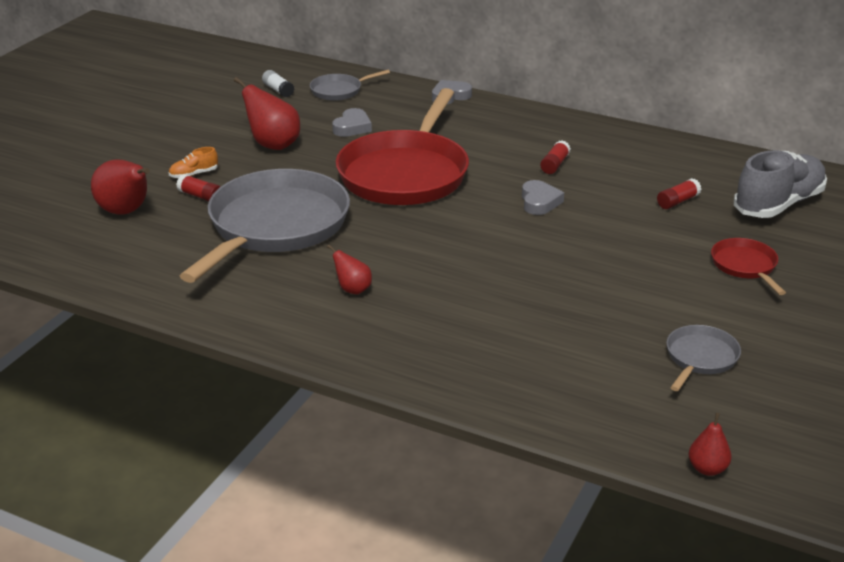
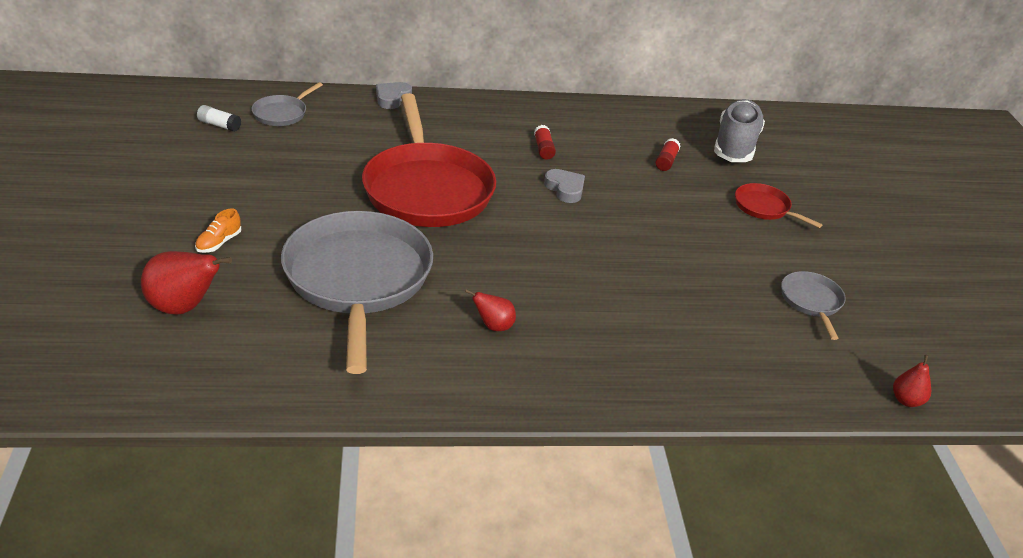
camera: 35 degrees left, 5 degrees up
(200, 196) = (250, 266): red glue stick -> none
(273, 145) = (271, 188): red pear -> none
(352, 127) = (332, 151): grey heart -> none

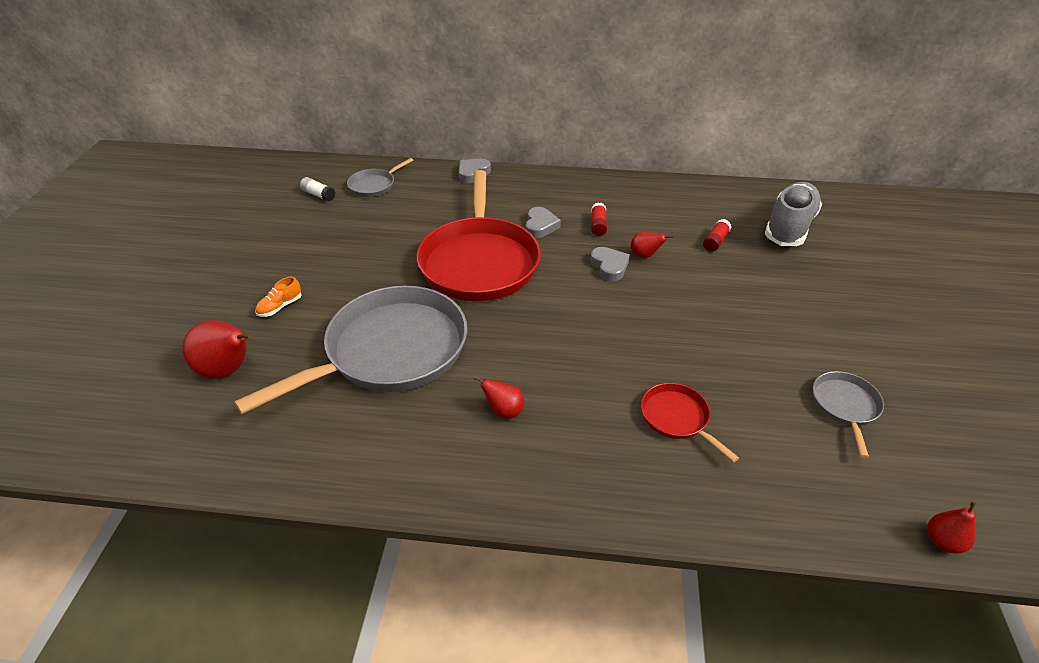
camera: 15 degrees right, 5 degrees up
(358, 279) = (390, 351): grey pan -> grey pan turned 45 degrees clockwise
(482, 151) = (540, 226): none -> grey heart
(598, 177) = (645, 256): none -> red pear
(764, 208) = (809, 295): red pan -> red pan (677, 418)

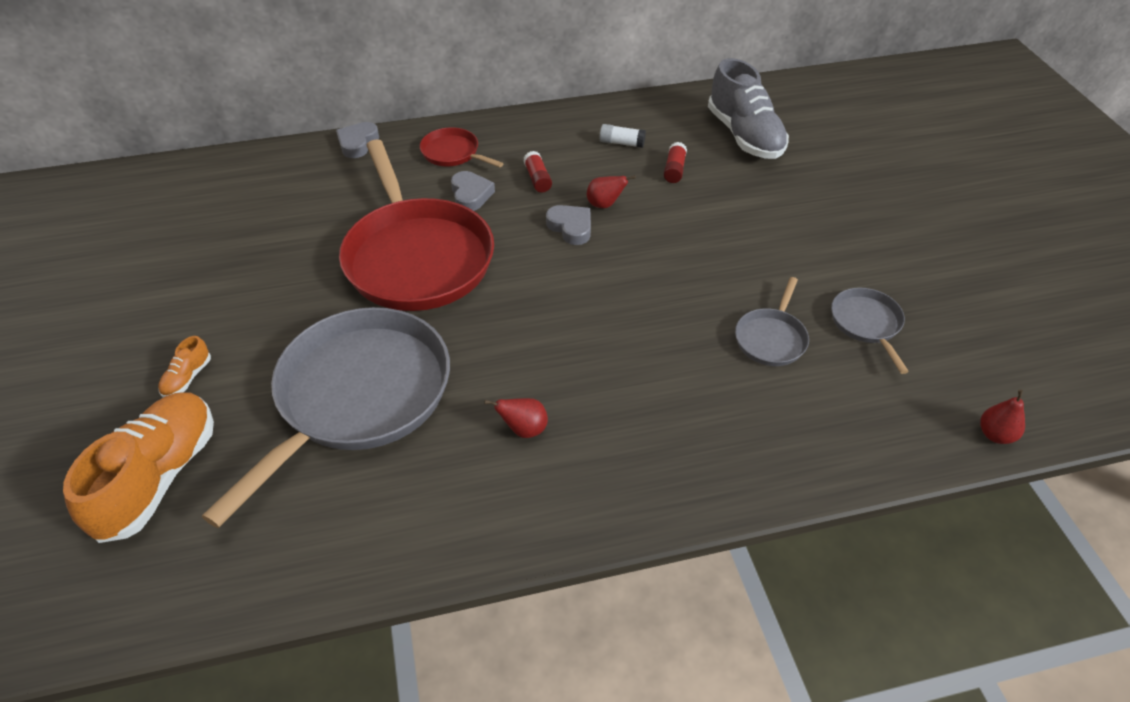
camera: 20 degrees left, 5 degrees up
(228, 370) = (159, 477): red pear -> orange shoe
(318, 195) = (165, 216): white glue stick -> white glue stick (621, 143)
(374, 185) = (235, 186): grey pan -> grey pan (771, 338)
(677, 418) = (710, 384): red pan -> red pan (453, 153)
(789, 227) = (744, 136): grey shoe -> grey shoe turned 150 degrees clockwise

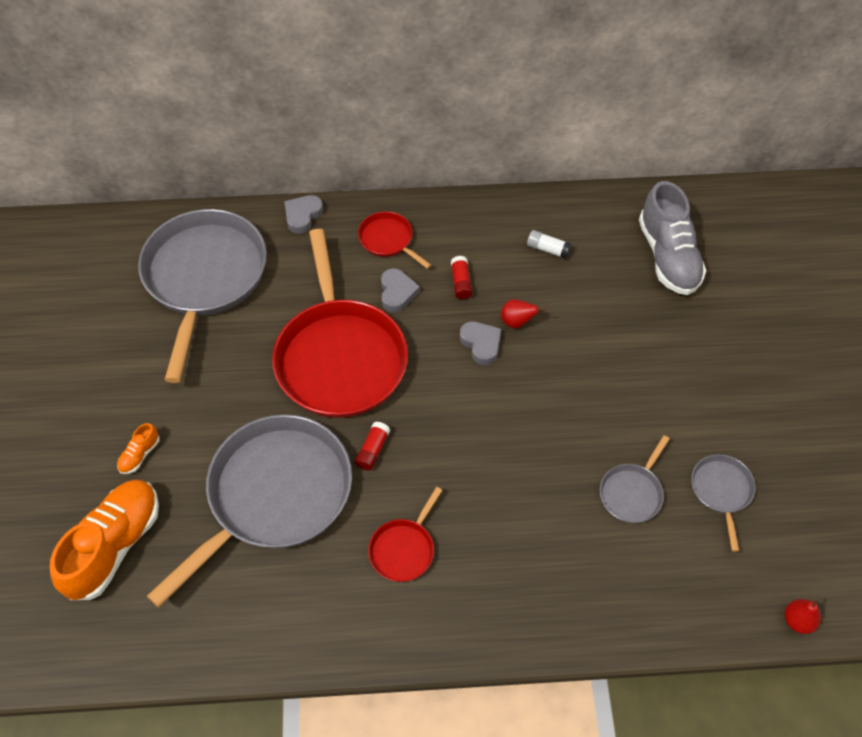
camera: 10 degrees right, 10 degrees up
(254, 205) = (204, 278): none -> grey pan
(524, 429) = (404, 549): red pear -> red pan
(674, 170) = (590, 289): red glue stick -> red glue stick (372, 450)

